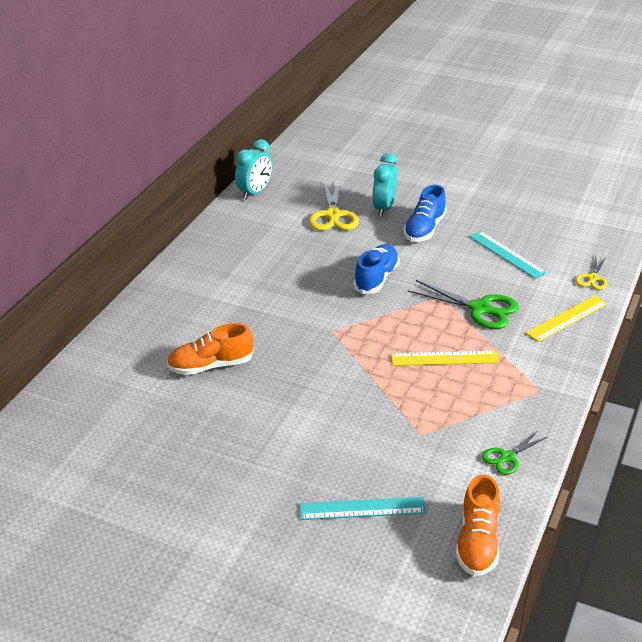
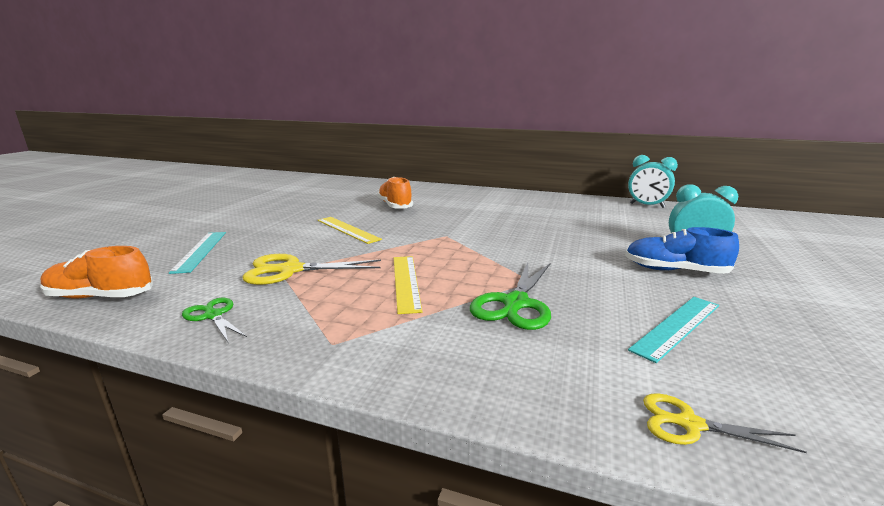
camera: 85 degrees right, 15 degrees down
(333, 215) = (646, 230): yellow scissors -> yellow scissors (290, 270)
(376, 279) = (544, 249): blue shoe -> none
(567, 318) = (524, 379): yellow ruler -> yellow ruler (348, 229)

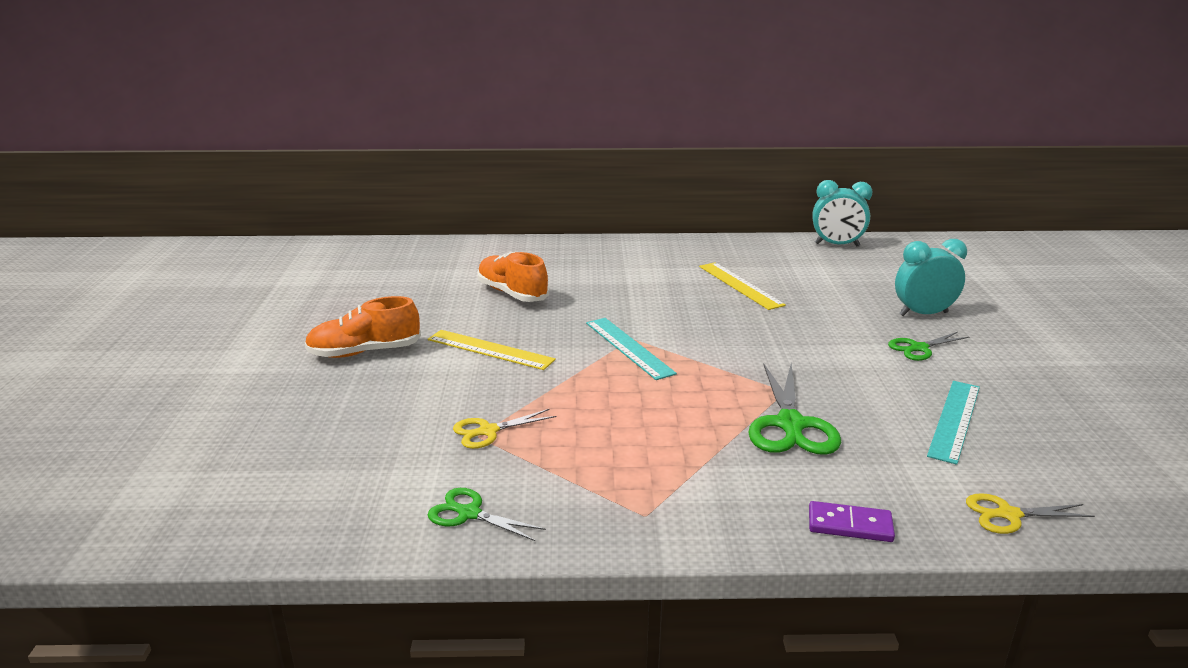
camera: 20 degrees left, 5 degrees up
(101, 296) = (279, 522): orange shoe -> orange shoe (364, 352)
(201, 251) = (320, 424): turquoise ruler -> turquoise ruler (629, 347)
(290, 270) = (488, 431): yellow scissors -> yellow scissors, size x0.58
(405, 282) = (648, 420): yellow ruler -> yellow ruler (740, 285)
(502, 393) = (850, 525): none -> purple domino
(675, 270) = (919, 348): blue shoe -> green scissors

